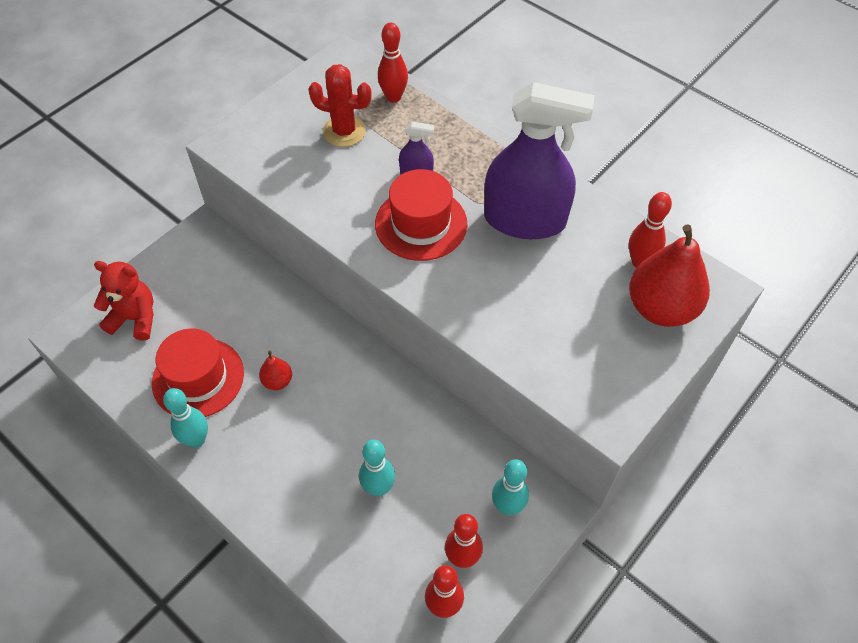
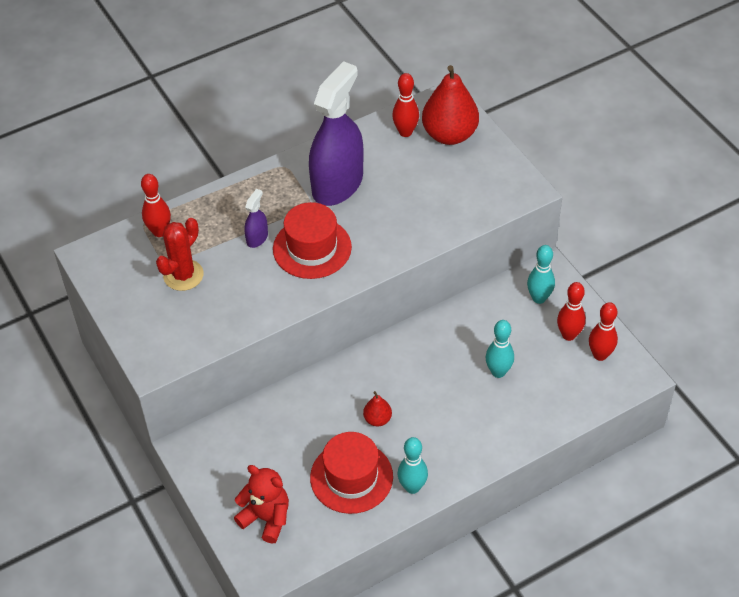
camera: 70 degrees left, 5 degrees down
(135, 318) = (266, 518): red teddy bear -> red teddy bear turned 90 degrees clockwise

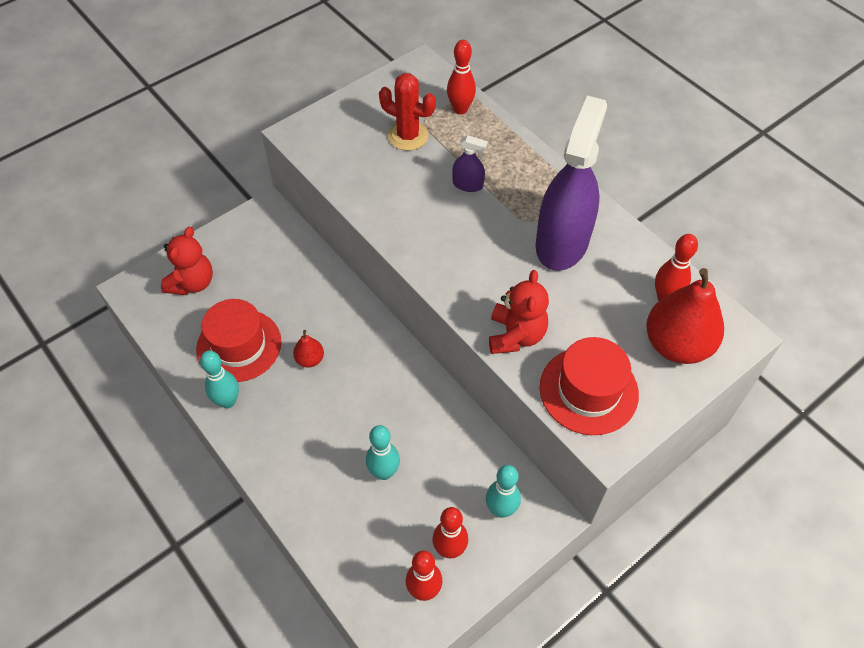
camera: 80 degrees right, 5 degrees up
(312, 248) = (463, 232): red hat -> red hat (588, 390)
(337, 184) = (562, 242): purple spray bottle -> purple spray bottle turned 90 degrees counterclockwise
(425, 227) = (516, 335): none -> red teddy bear

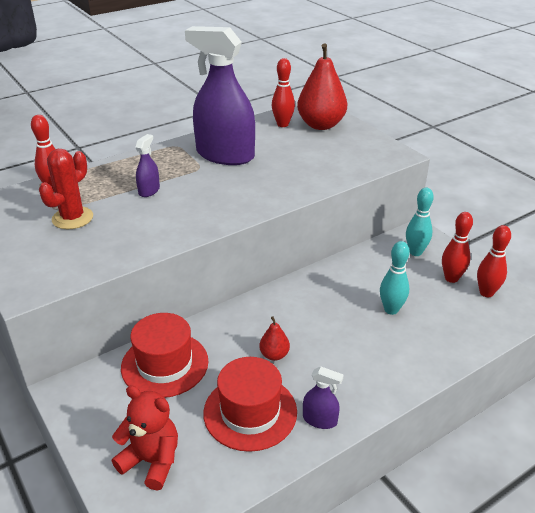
camera: 85 degrees left, 20 degrees down
(228, 401) = (320, 420): turquoise bowling pin -> purple spray bottle
(516, 335) = (310, 180): red teddy bear -> none
(588, 390) = (357, 157): red hat -> red hat (165, 364)

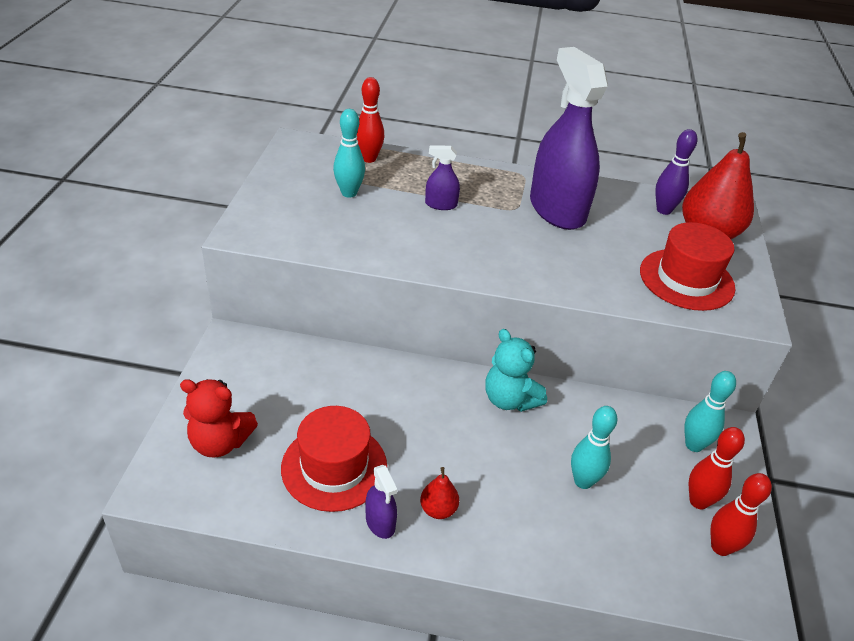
camera: 40 degrees right, 5 degrees up
(72, 218) = (349, 193): red cactus -> turquoise bowling pin
(149, 190) = (441, 204): purple spray bottle -> purple spray bottle turned 150 degrees counterclockwise
(151, 461) = (220, 442): red teddy bear -> red teddy bear turned 120 degrees clockwise
(165, 364) = (321, 374): red hat -> red hat (686, 279)
(274, 355) = (415, 436): red pear -> red pear (438, 509)
(282, 124) = (664, 210): red bowling pin -> purple bowling pin
(299, 295) = (509, 399): none -> turquoise teddy bear

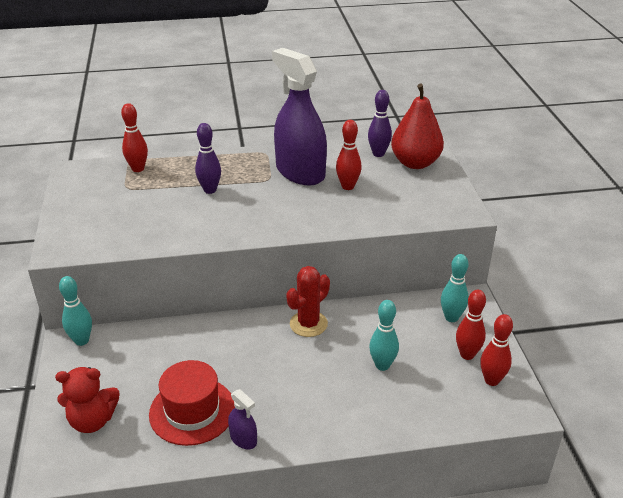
camera: 15 degrees left, 5 degrees down
(349, 193) = (133, 199): turquoise bowling pin -> turquoise bowling pin (82, 340)
(438, 509) = (284, 417): red pear -> none
(441, 204) = (210, 190): purple spray bottle -> purple bowling pin
(509, 399) = (308, 324): turquoise teddy bear -> red cactus
(610, 242) = (348, 186): none -> red bowling pin
(686, 279) = (411, 199): red hat -> none

